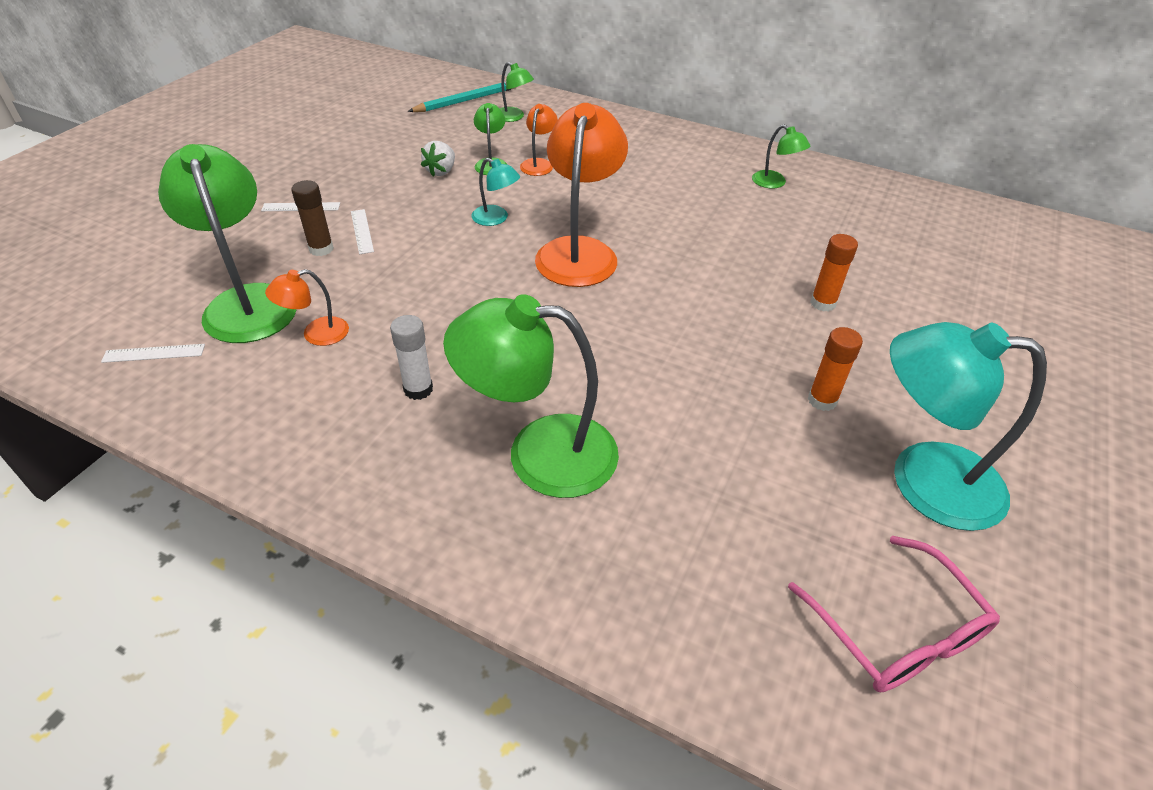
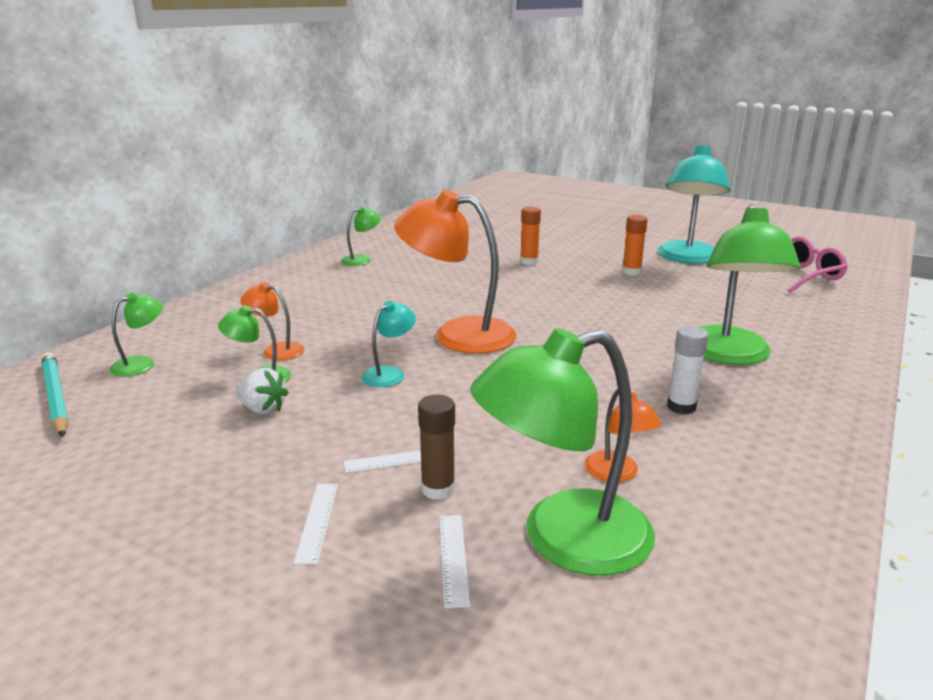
camera: 85 degrees left, 20 degrees down
(154, 353) = (697, 613): white ruler -> white ruler (453, 558)

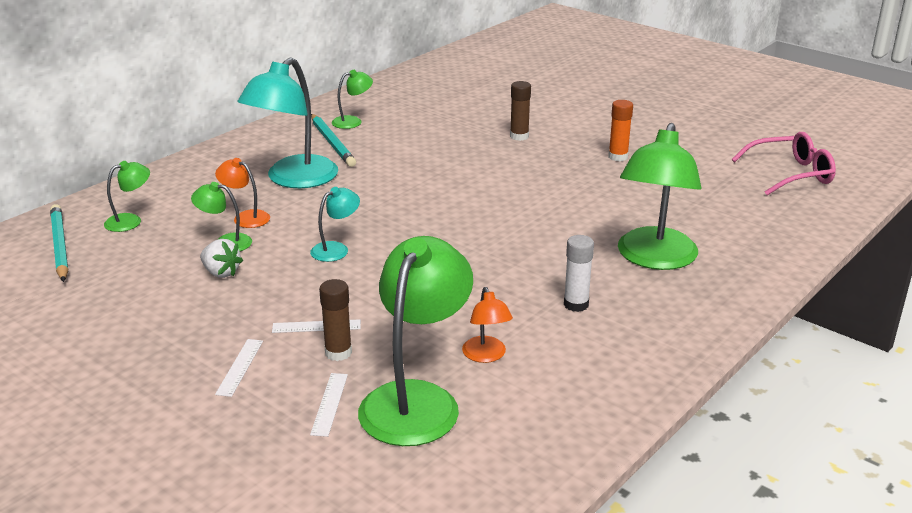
camera: 10 degrees right, 5 degrees up
(347, 278) = (332, 143): none -> turquoise pencil
(457, 334) = (412, 215): orange lamp -> none
(529, 262) = (519, 136): orange glue stick -> brown glue stick
(563, 539) = (416, 400): green lamp -> green lamp turned 120 degrees clockwise
(687, 258) = (688, 144): turquoise lamp -> turquoise lamp (293, 179)

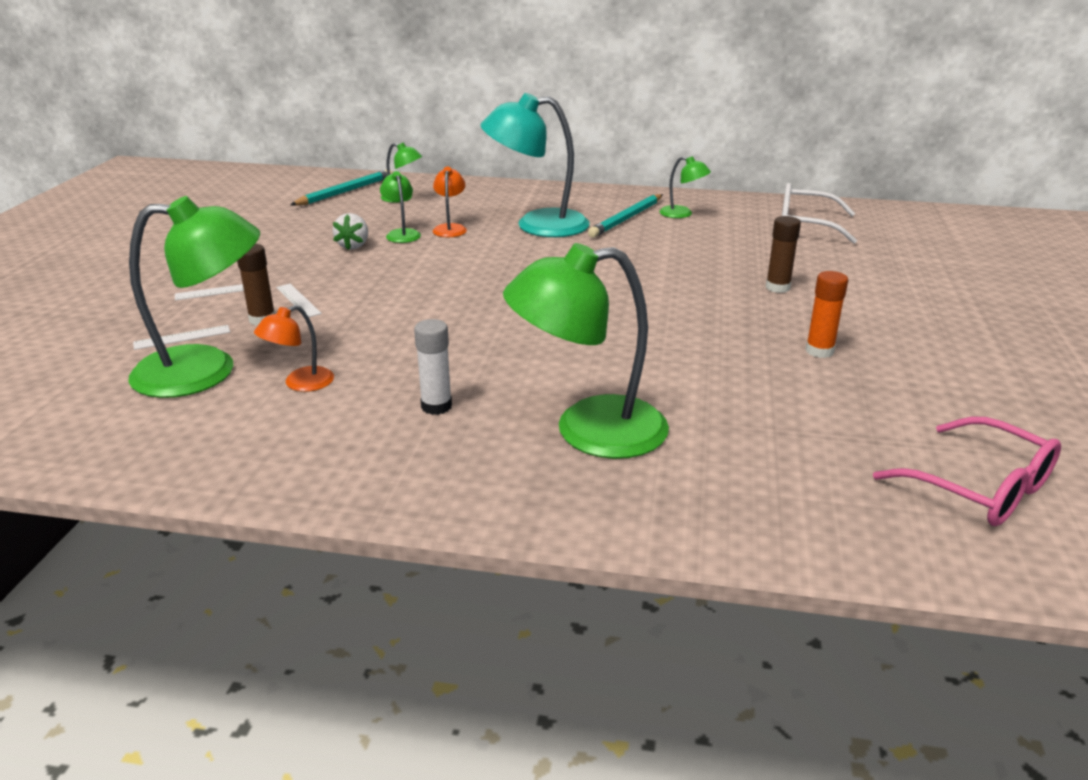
camera: 60 degrees right, 0 degrees up
(336, 249) = (433, 272): turquoise lamp -> none
(432, 92) = (806, 225): none -> white glasses

